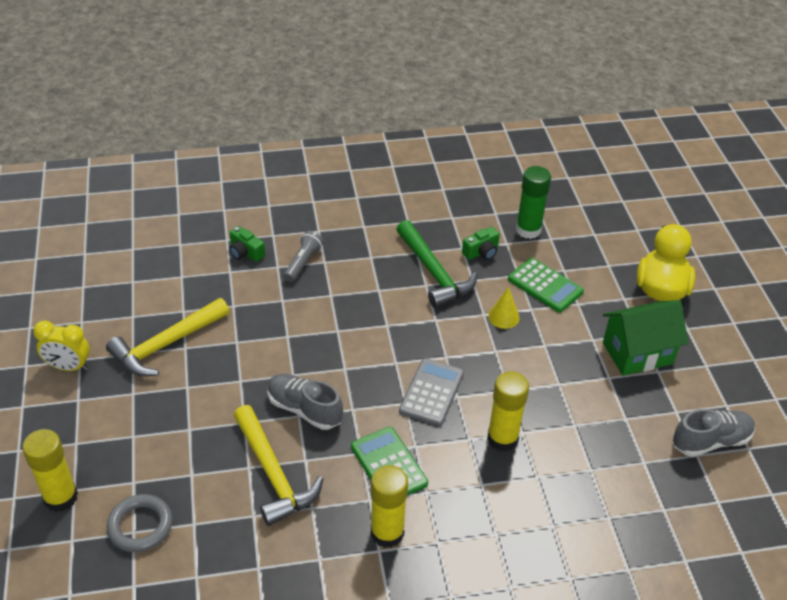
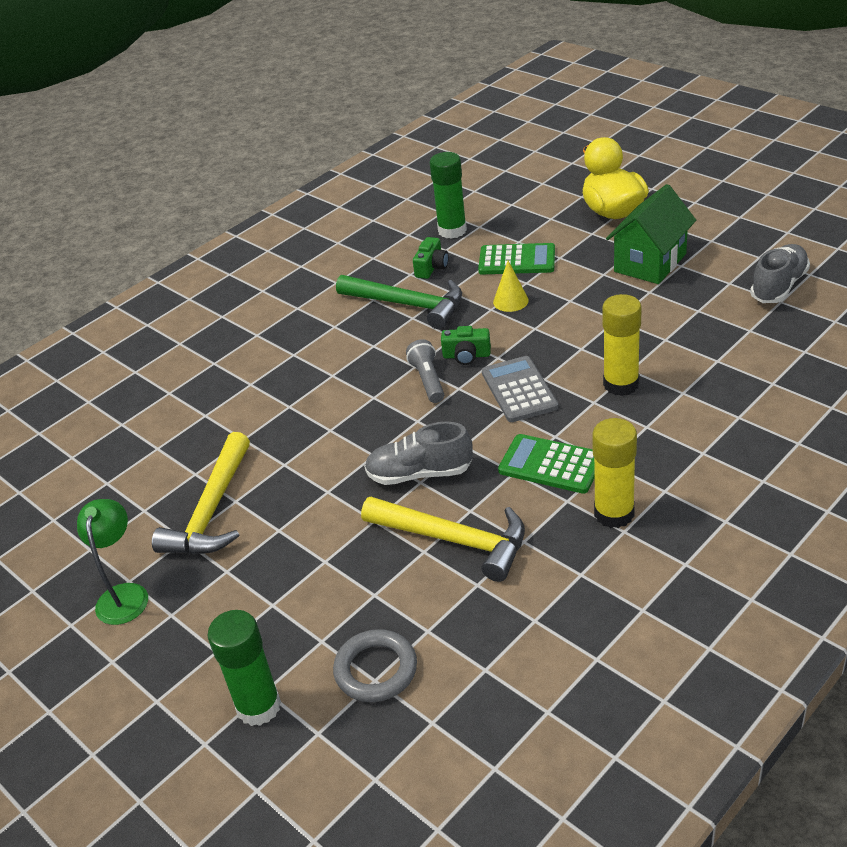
camera: 30 degrees left, 5 degrees down
(60, 497) = (258, 706): yellow glue stick -> green glue stick
(68, 367) = (124, 594): yellow clock -> green lamp
(245, 252) = (203, 391): green camera -> green camera (466, 355)
(303, 263) = (273, 366): grey flashlight -> grey flashlight (428, 380)

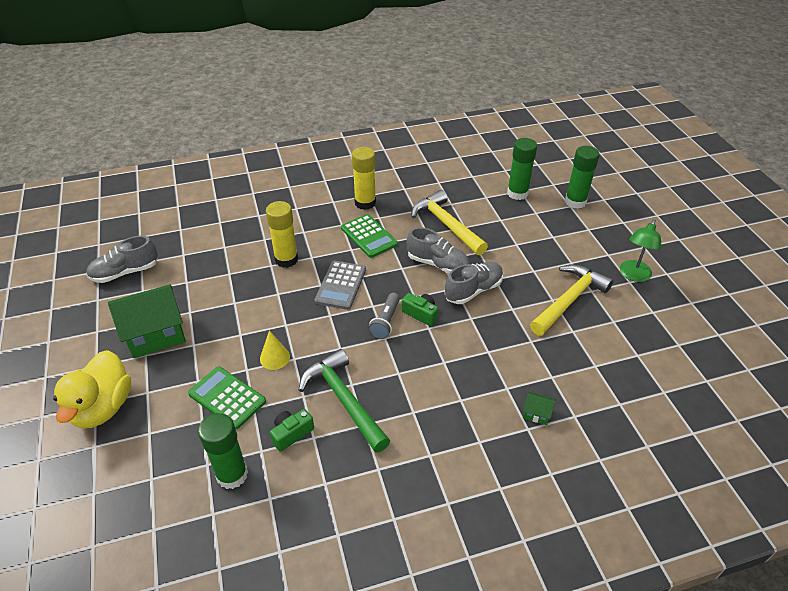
camera: 155 degrees left, 5 degrees up
(209, 377) = (536, 414): none -> green house
(347, 462) = (473, 290): none -> grey shoe
(376, 670) = (517, 193): grey ring -> green glue stick
(466, 355) = (346, 327): green camera -> green camera (421, 314)

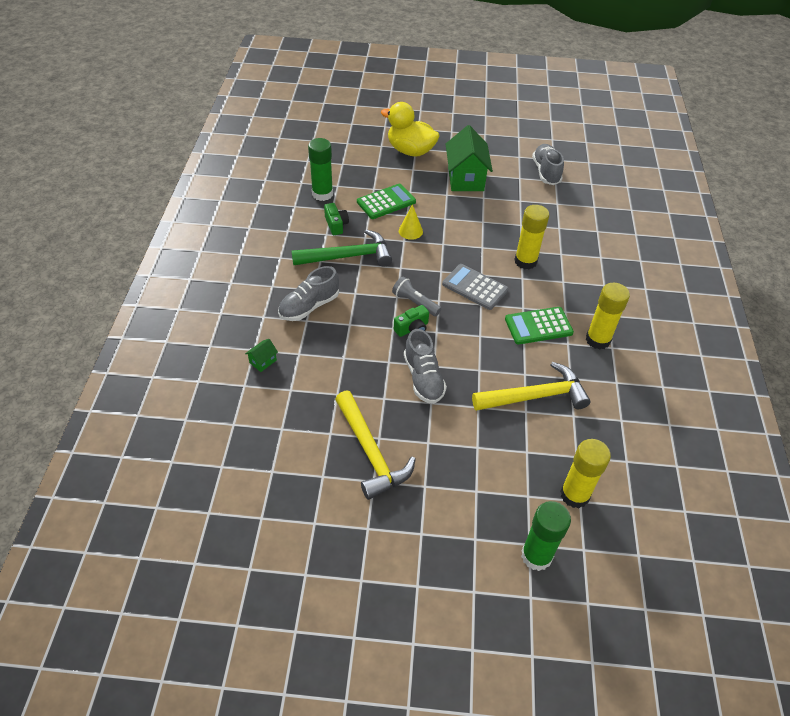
camera: 110 degrees right, 5 degrees up
(438, 264) = (473, 365): grey shoe -> grey shoe (309, 306)
(517, 193) = (574, 495): green glue stick -> yellow glue stick
(633, 275) = (375, 539): green lamp -> none

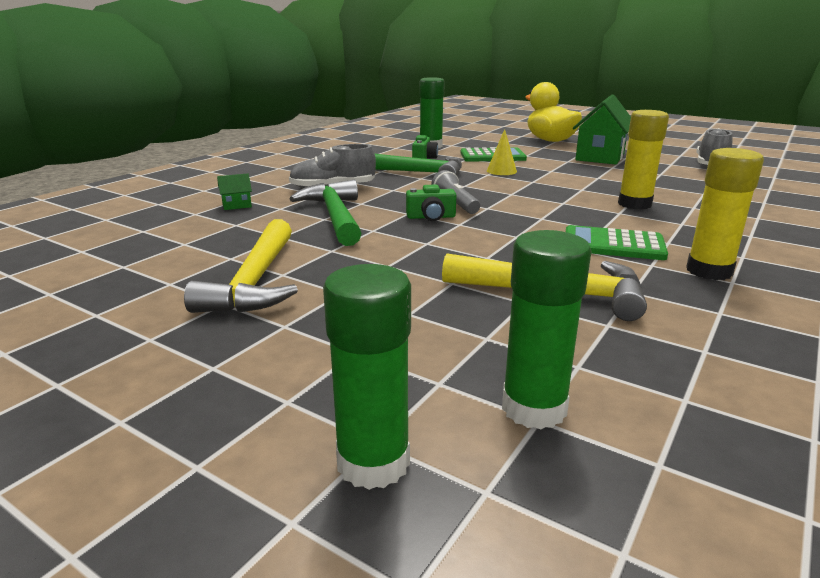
camera: 30 degrees right, 25 degrees down
(348, 351) = (335, 216): none -> green hammer
(423, 378) = (401, 248): grey shoe -> none
(475, 287) = (545, 208): grey calculator -> none
(574, 495) = (534, 408): yellow glue stick -> green glue stick

